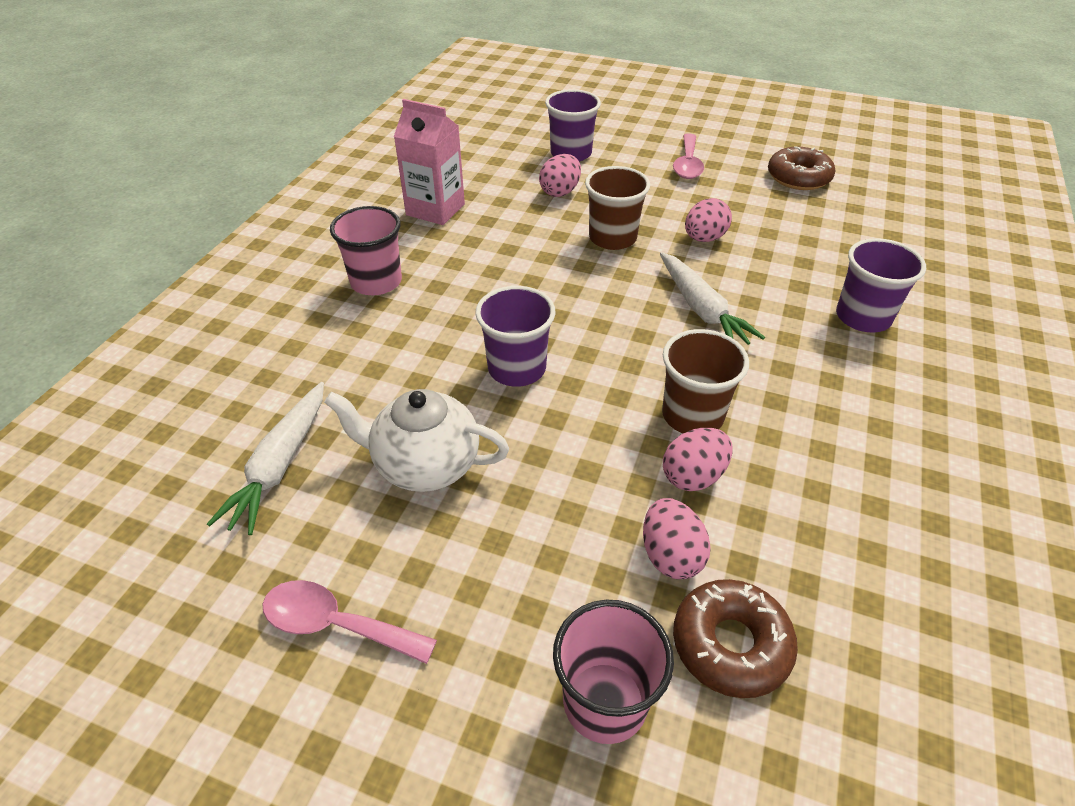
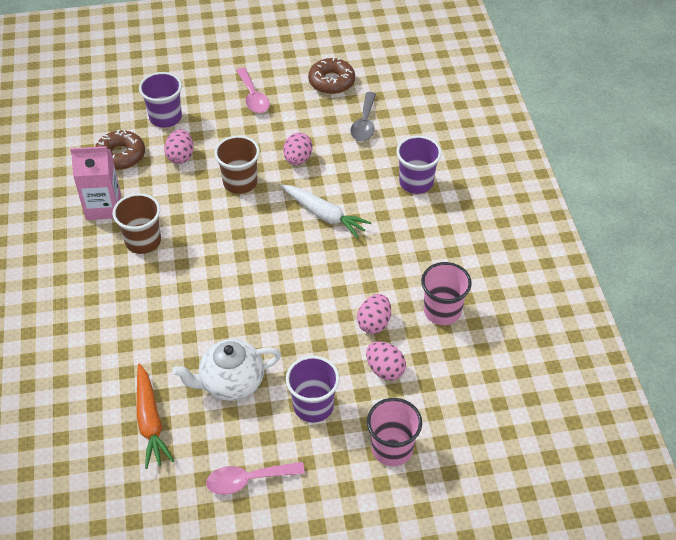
camera: 30 degrees left, 5 degrees up
(280, 464) = (150, 421): white carrot -> orange carrot
(376, 282) = (108, 281): pink cup -> pink cup (442, 311)
(517, 368) = (242, 302): purple cup -> purple cup (313, 406)
(692, 415) = (355, 288): brown cup -> brown cup (143, 241)
(730, 644) = (432, 397): brown donut -> brown donut (121, 155)
(820, 230) = (364, 123): none -> grey spoon

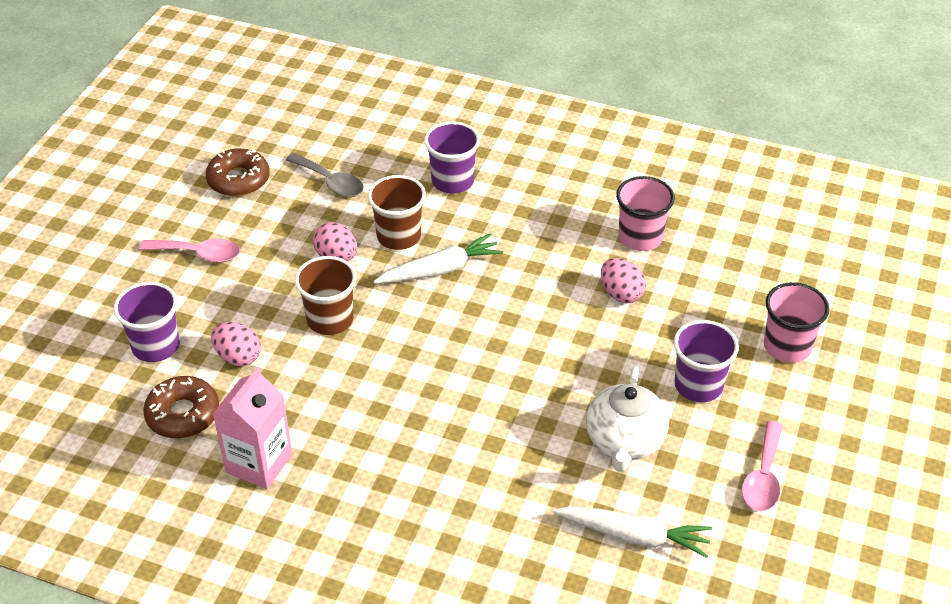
camera: 60 degrees left, 5 degrees down
(143, 241) = (351, 444): brown cup -> brown cup (399, 236)
(150, 421) = (633, 535): orange carrot -> white carrot
(385, 369) = (686, 311): pink egg -> none

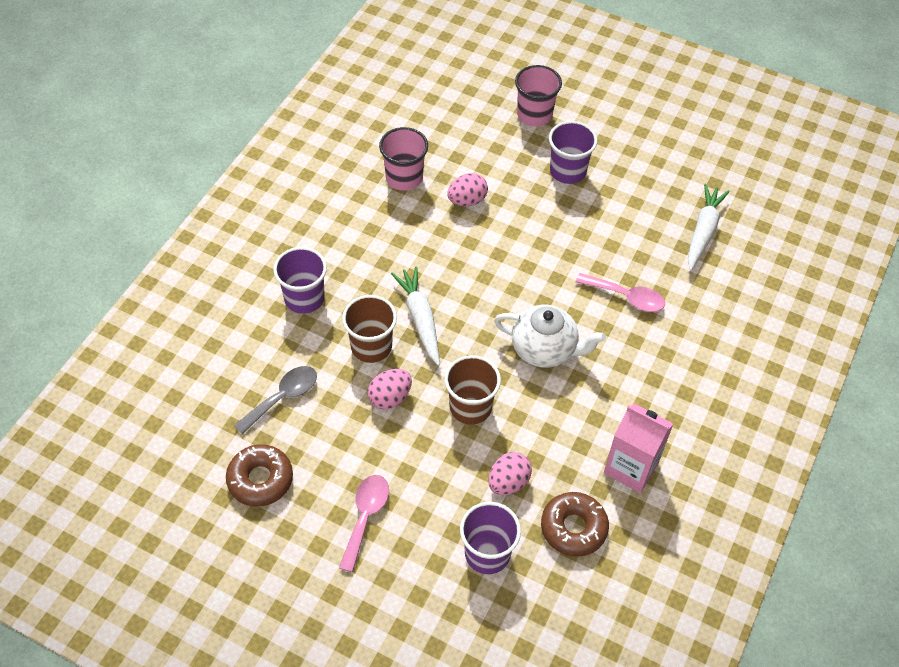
camera: 85 degrees left, 10 degrees up
(624, 442) = (619, 223): white teapot -> white teapot (545, 349)
(763, 477) = (653, 153): pink spoon -> pink spoon (626, 297)

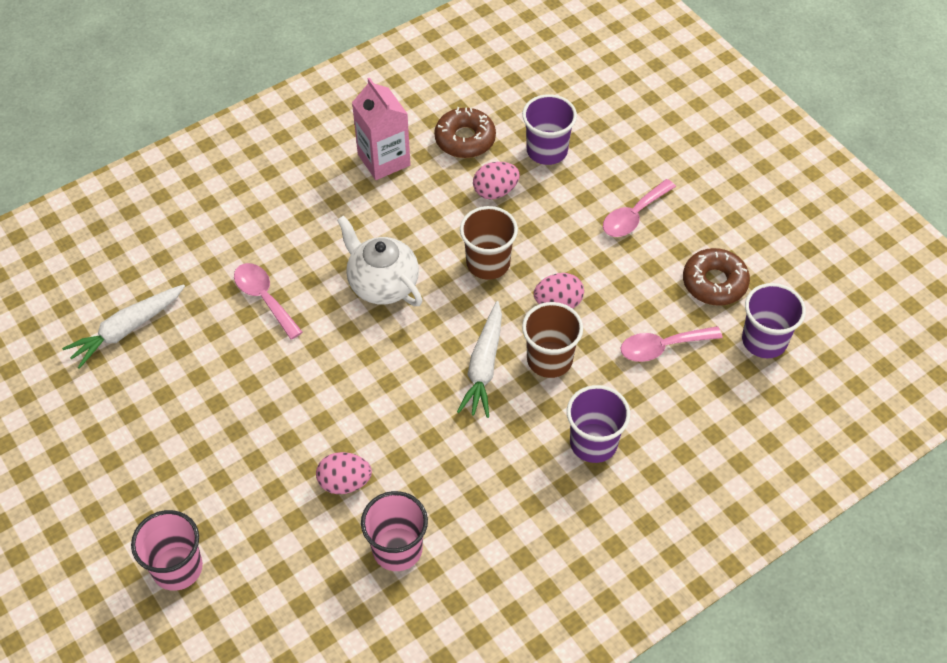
camera: 150 degrees left, 0 degrees up
(283, 397) = (662, 347): grey spoon -> pink spoon
(567, 171) = (203, 467): purple cup -> purple cup (764, 340)

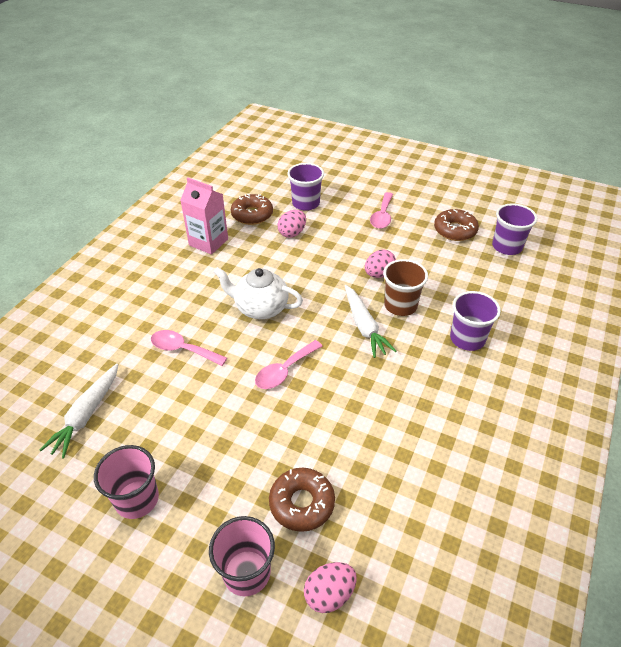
camera: 30 degrees left, 10 degrees down
(270, 532) = (302, 503): none -> brown donut
(344, 482) = (330, 440): pink egg -> pink egg (329, 594)
(397, 549) = (403, 466): pink cup -> pink cup (137, 499)
(488, 263) = (319, 270): brown cup -> none
(662, 347) = (458, 272): pink spoon -> pink spoon (284, 371)

